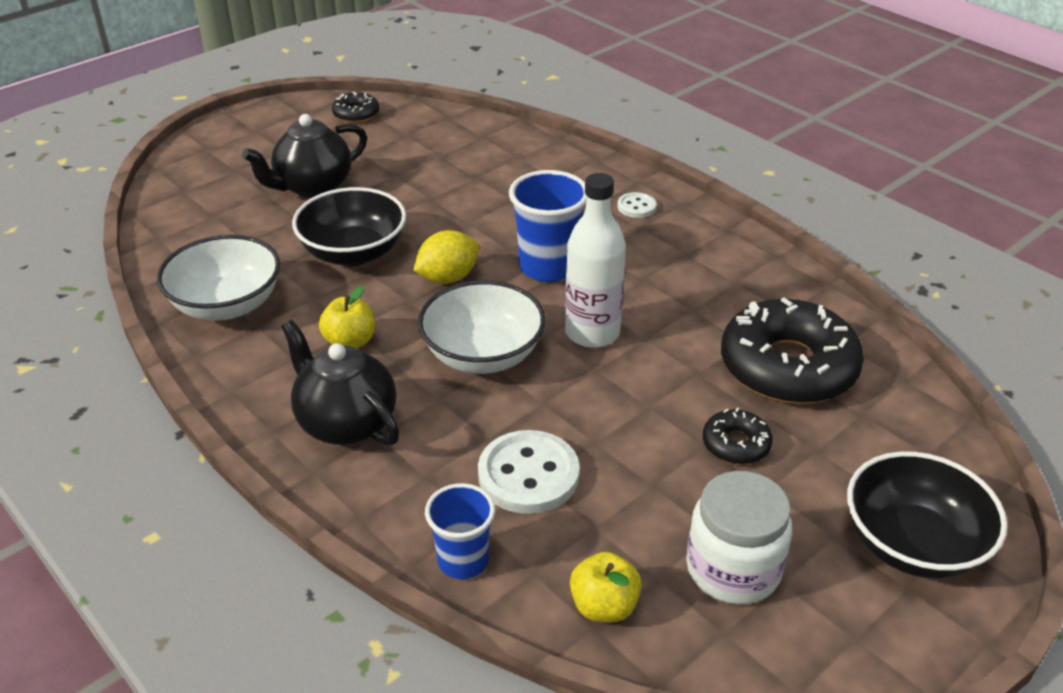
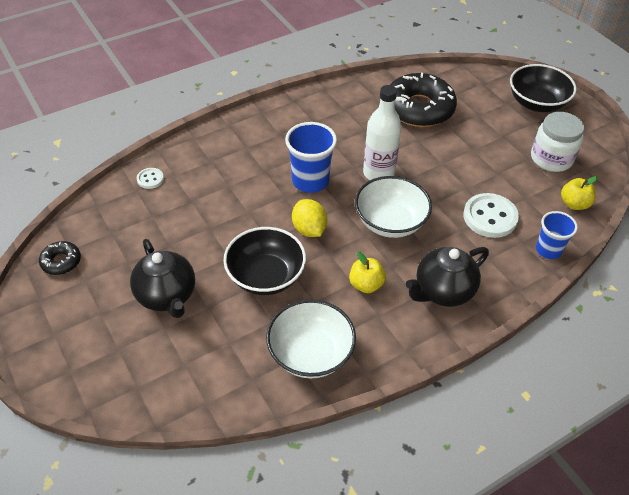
camera: 80 degrees left, 10 degrees up
(636, 207) = (257, 131): white button -> white button (150, 179)
(736, 444) = (473, 139): black donut -> none

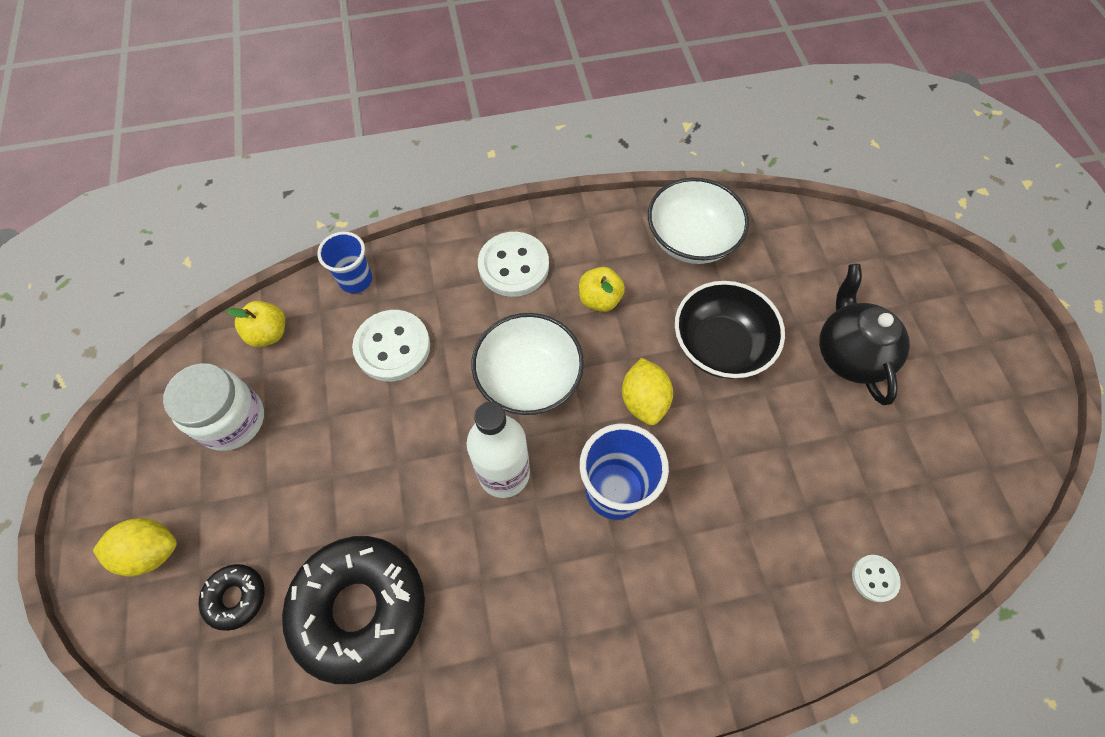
camera: 160 degrees left, 15 degrees up
(61, 262) = (998, 449): black donut -> black donut (236, 597)
(443, 291) = (513, 266): black teapot -> white button
(536, 103) = (151, 551): black bowl -> yellow lemon

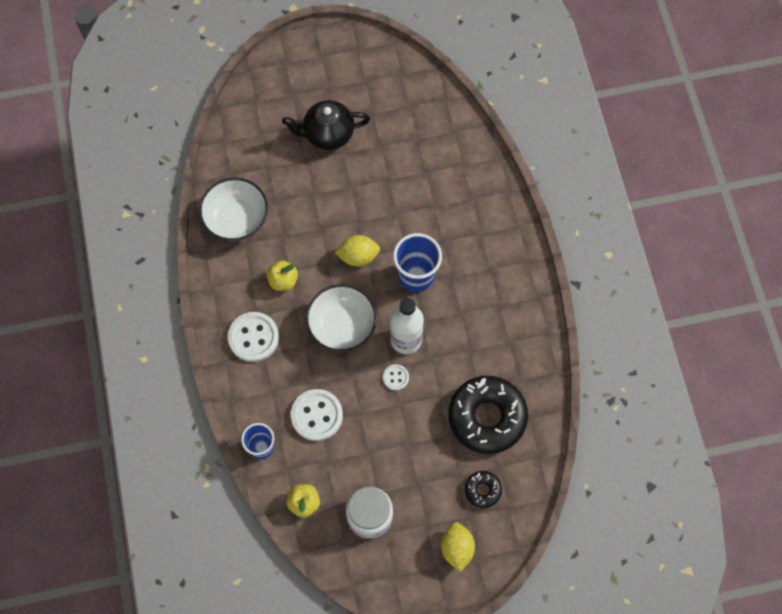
camera: 90 degrees left, 5 degrees up
(720, 346) = (320, 208): black bowl -> none
(874, 578) = (464, 145): white button -> white button (395, 377)

